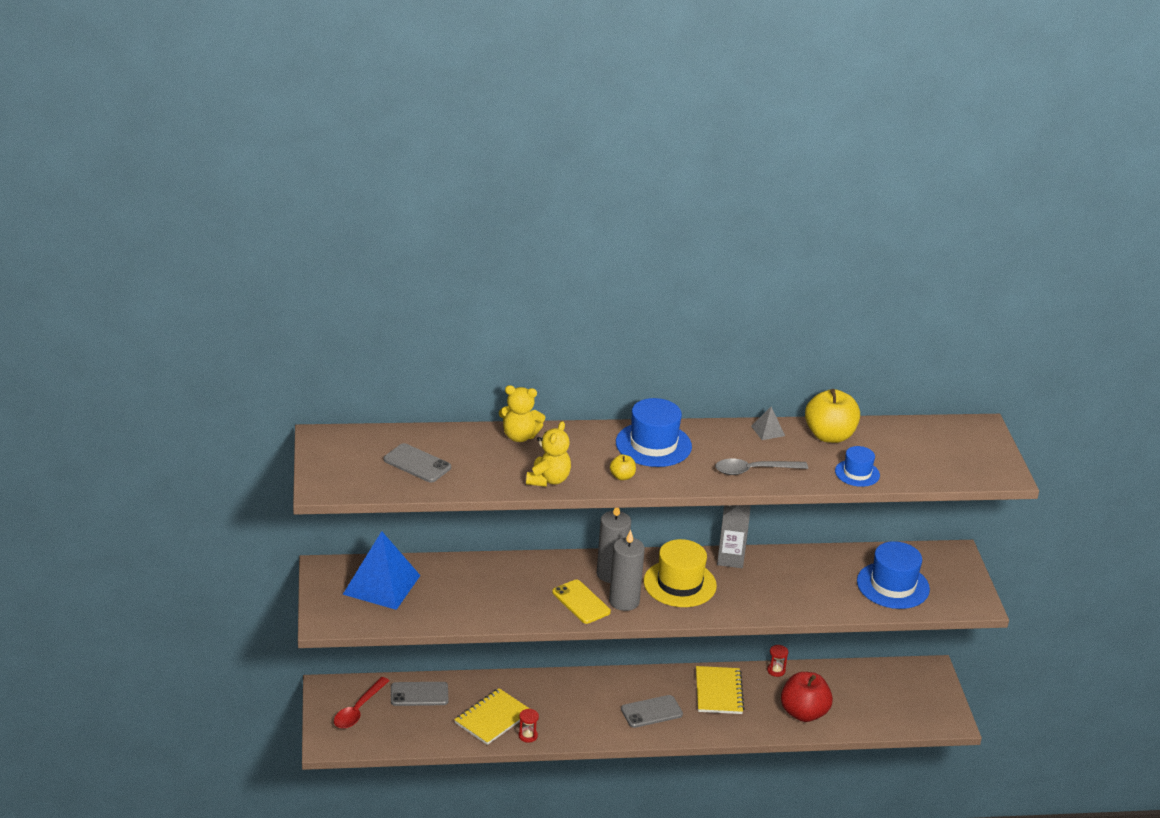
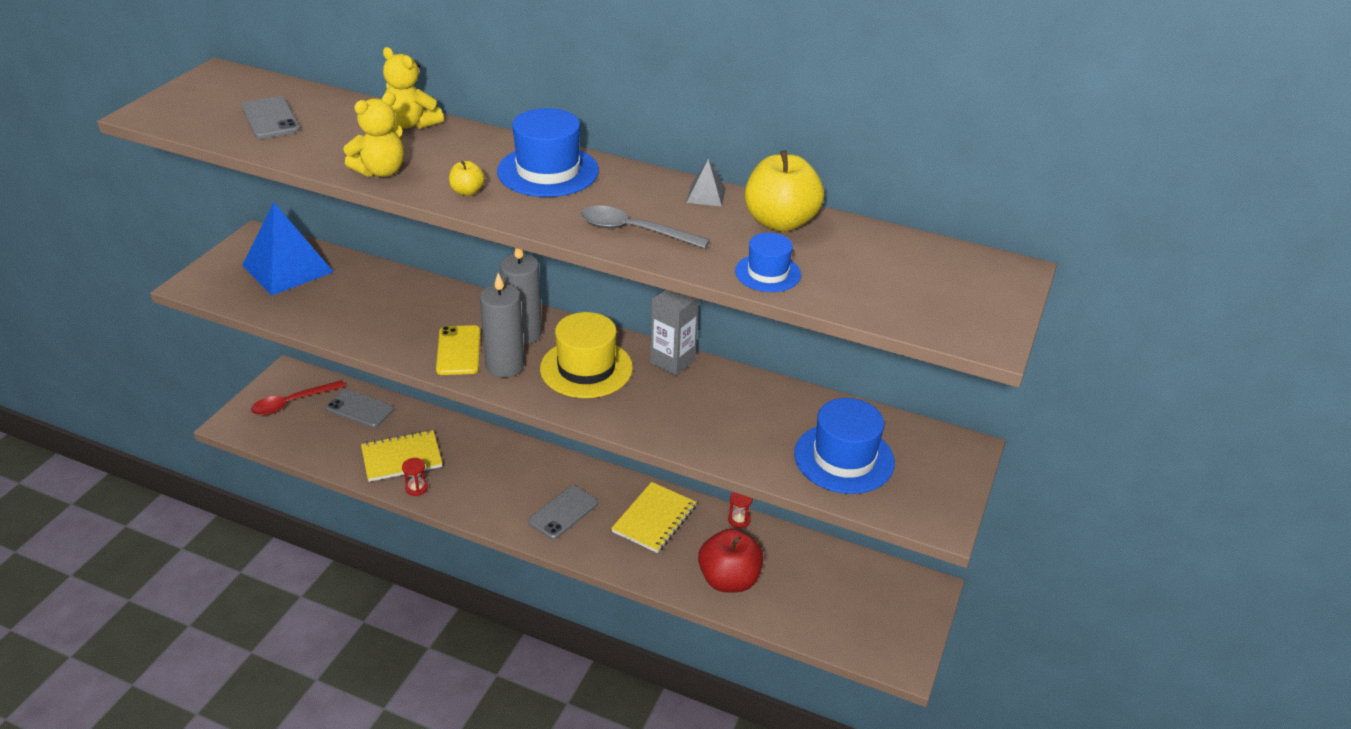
camera: 30 degrees right, 5 degrees up
(651, 712) = (563, 512): grey phone -> grey phone turned 60 degrees counterclockwise

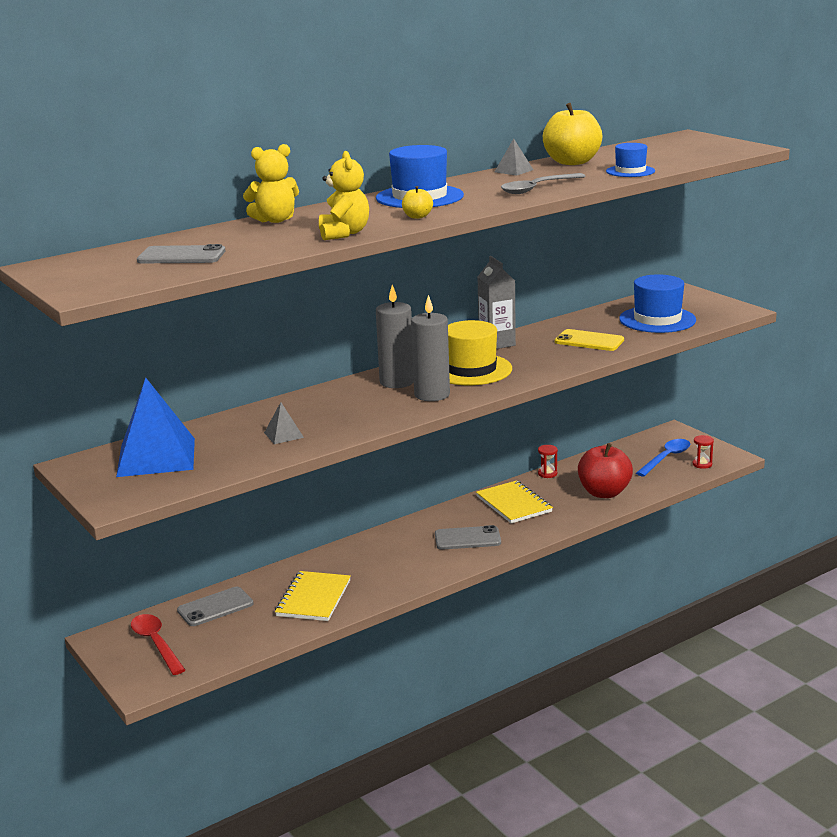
camera: 55 degrees left, 15 degrees down
(292, 403) = (156, 643): red spoon -> red spoon turned 150 degrees clockwise
(363, 314) = (283, 435): none -> grey pyramid
(416, 488) = (364, 599): red hourglass -> red hourglass (702, 464)
(458, 351) = (390, 407): yellow phone -> yellow phone (589, 341)
(563, 512) = (467, 538): grey phone -> grey phone turned 75 degrees counterclockwise
(852, 605) = (666, 458): none -> blue spoon

